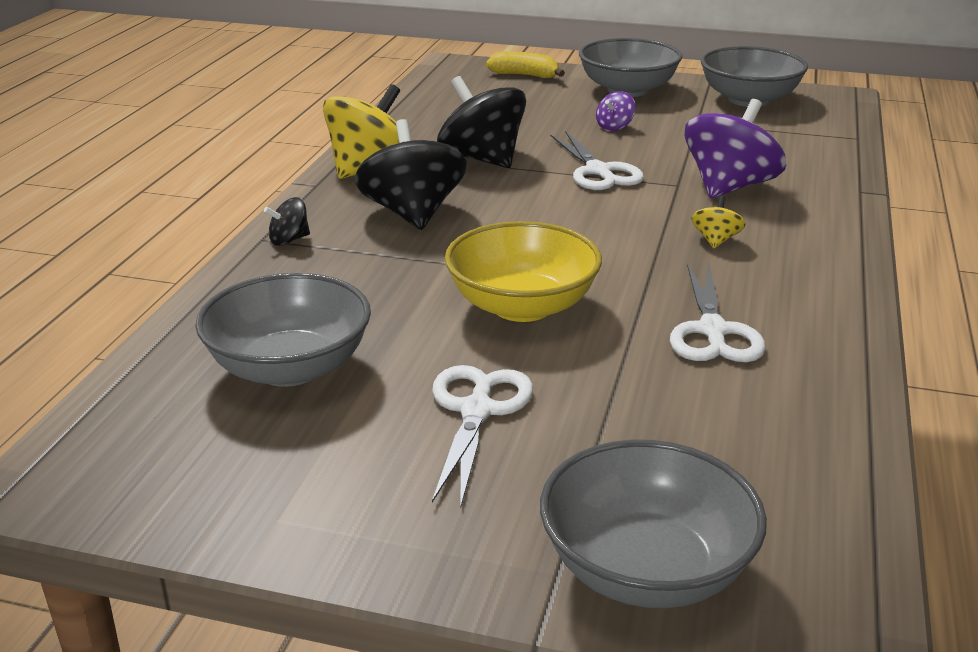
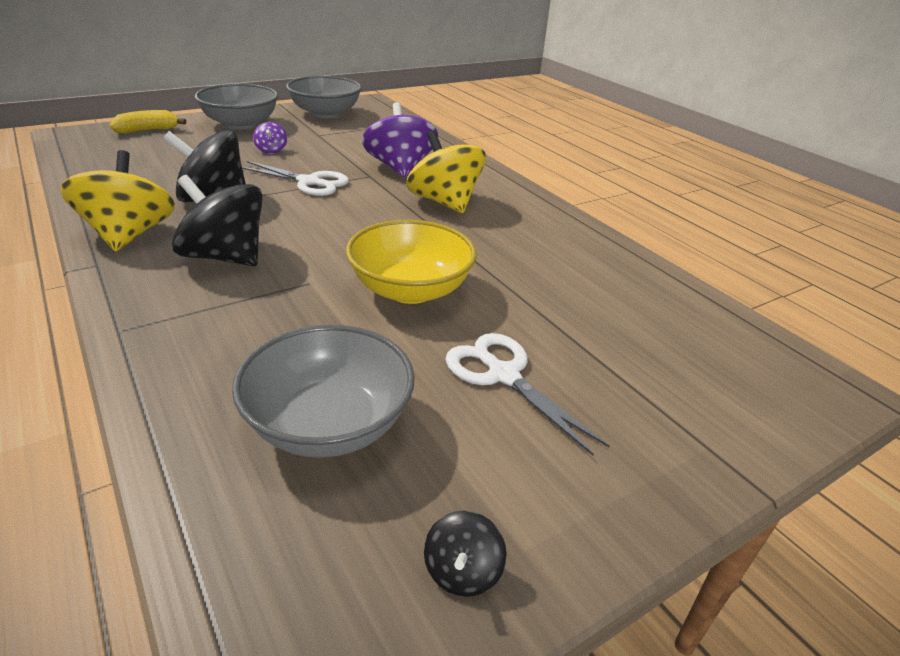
camera: 50 degrees left, 5 degrees up
(289, 240) = (148, 320): black spinning top -> black spinning top (462, 571)
(646, 569) = (731, 412): grey bowl -> none
(712, 331) = (529, 256): white scissors -> none
(715, 240) = (444, 202): yellow spinning top -> yellow spinning top, size x2.21

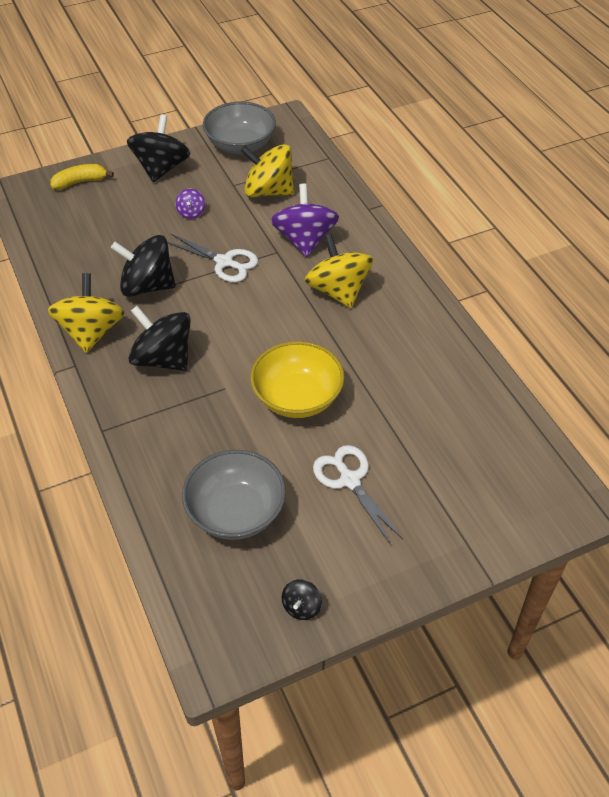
camera: 10 degrees right, 15 degrees up
(241, 124) = (161, 168): grey bowl -> black spinning top
(356, 139) = (268, 191): none -> yellow spinning top

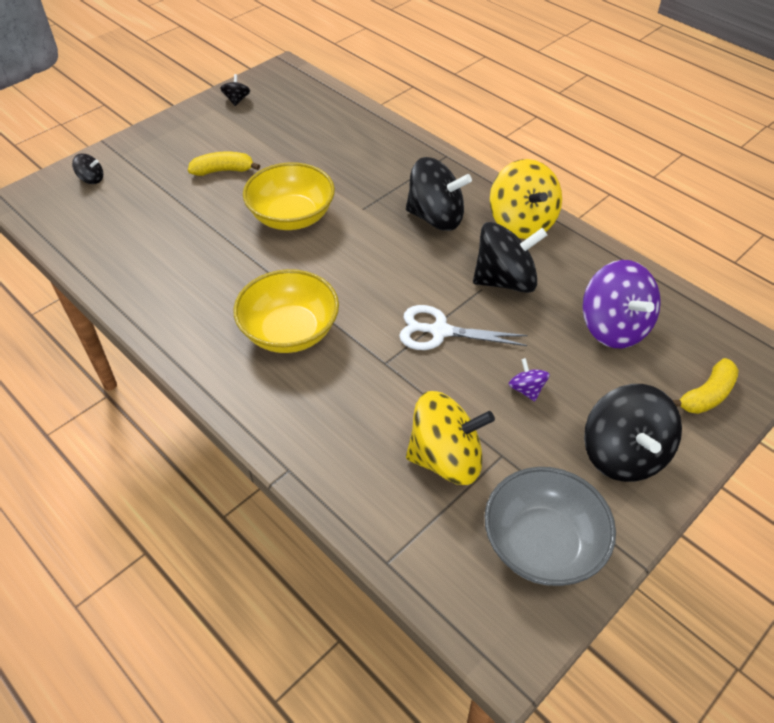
camera: 160 degrees right, 0 degrees up
(236, 512) = (306, 133): grey bowl -> none
(304, 240) = (358, 390): purple spinning top -> purple spinning top (613, 327)
(338, 291) = (290, 331): yellow spinning top -> yellow bowl
(350, 480) = (223, 170): white scissors -> yellow banana
(502, 511) = (91, 179): none -> black spinning top

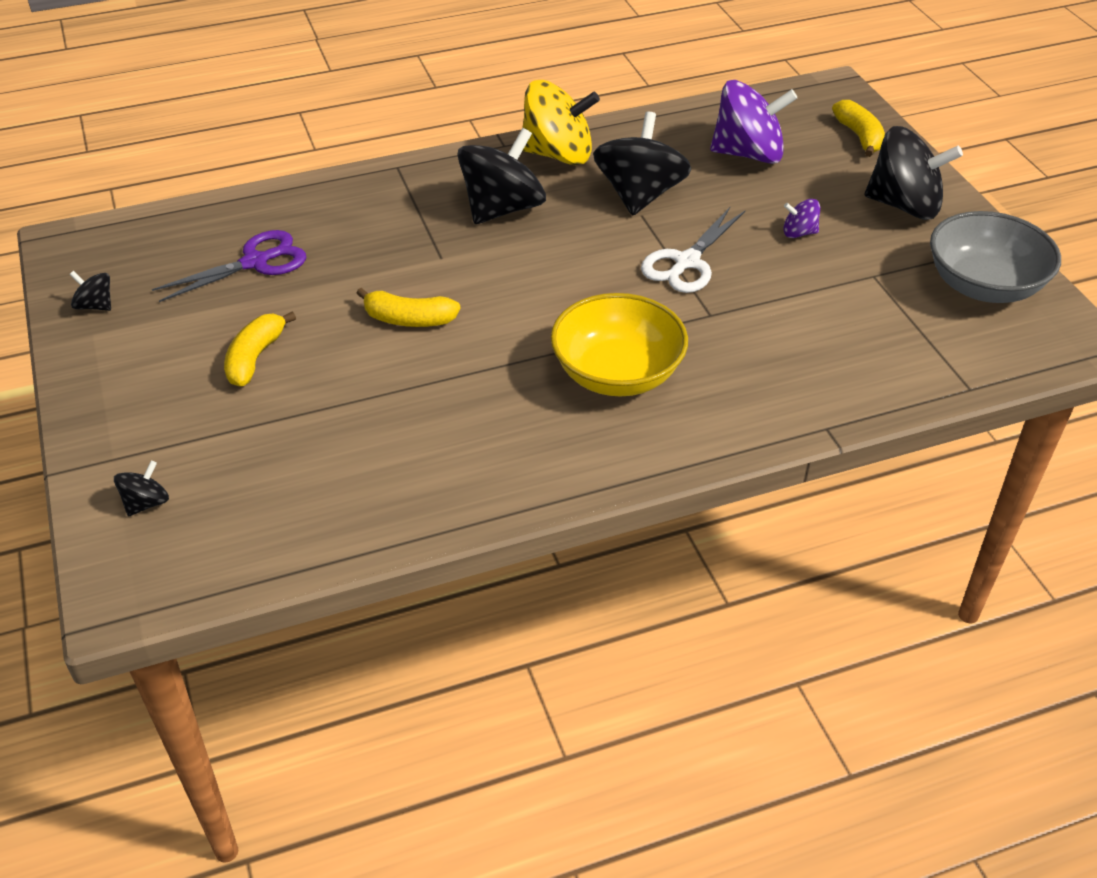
camera: 65 degrees left, 5 degrees down
(291, 217) = (408, 319): yellow bowl -> yellow banana
(308, 138) = (255, 262): none -> purple scissors
(446, 458) = (861, 312): yellow spinning top -> none

